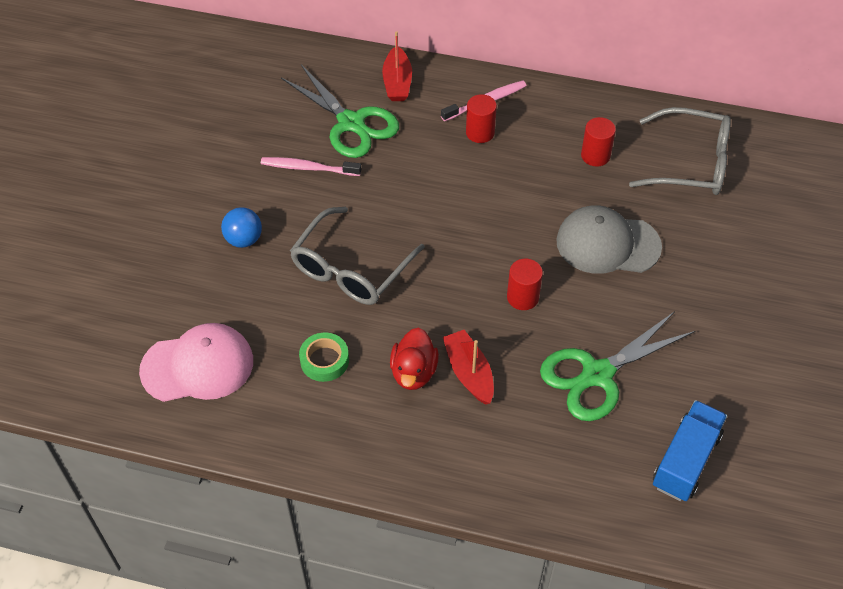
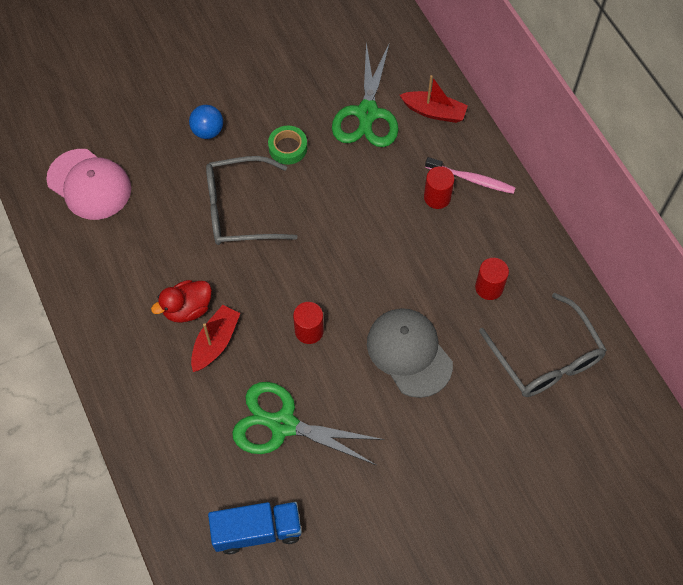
camera: 50 degrees right, 10 degrees up
(308, 168) = (302, 120): pink toothbrush -> none
(324, 360) = (153, 250): green tape -> green tape (288, 148)
(397, 82) = (434, 112): red boat -> red boat turned 120 degrees counterclockwise

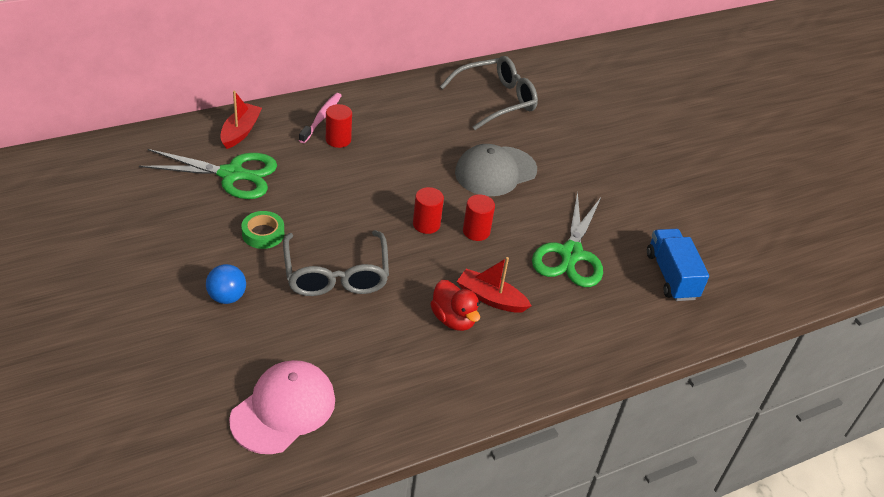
camera: 95 degrees left, 20 degrees down
(489, 287) = (432, 121): red cylinder -> red cylinder (426, 224)

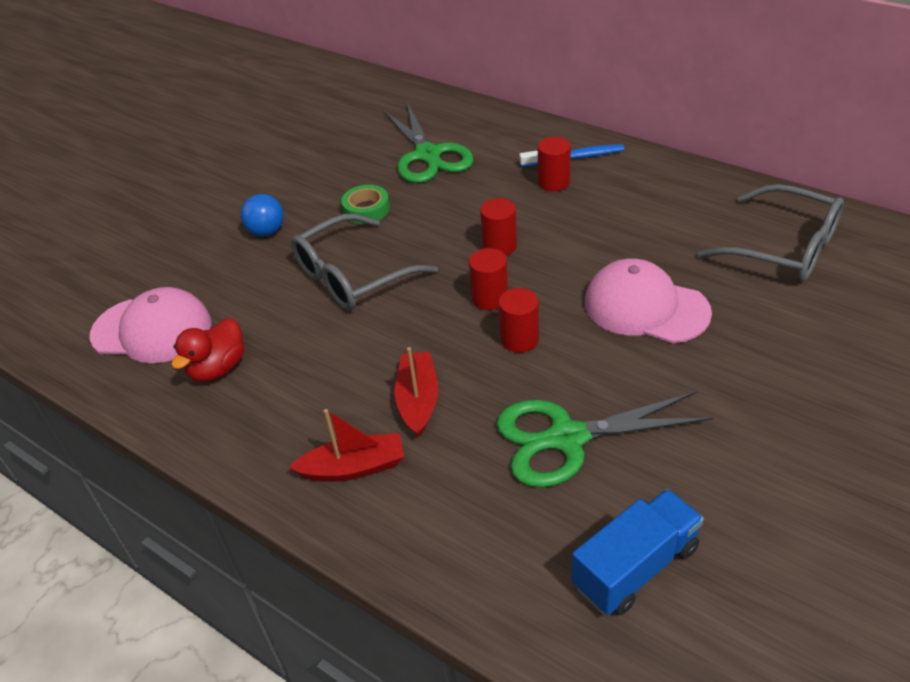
camera: 70 degrees right, 0 degrees up
(240, 132) = (492, 130): red boat -> red boat (353, 467)
(321, 118) = (574, 157): pink toothbrush -> blue toothbrush
(379, 195) = (499, 246): none -> red cylinder
(453, 319) = (358, 386): red duck -> red duck (218, 368)
(495, 171) = (645, 307): grey cap -> pink cap

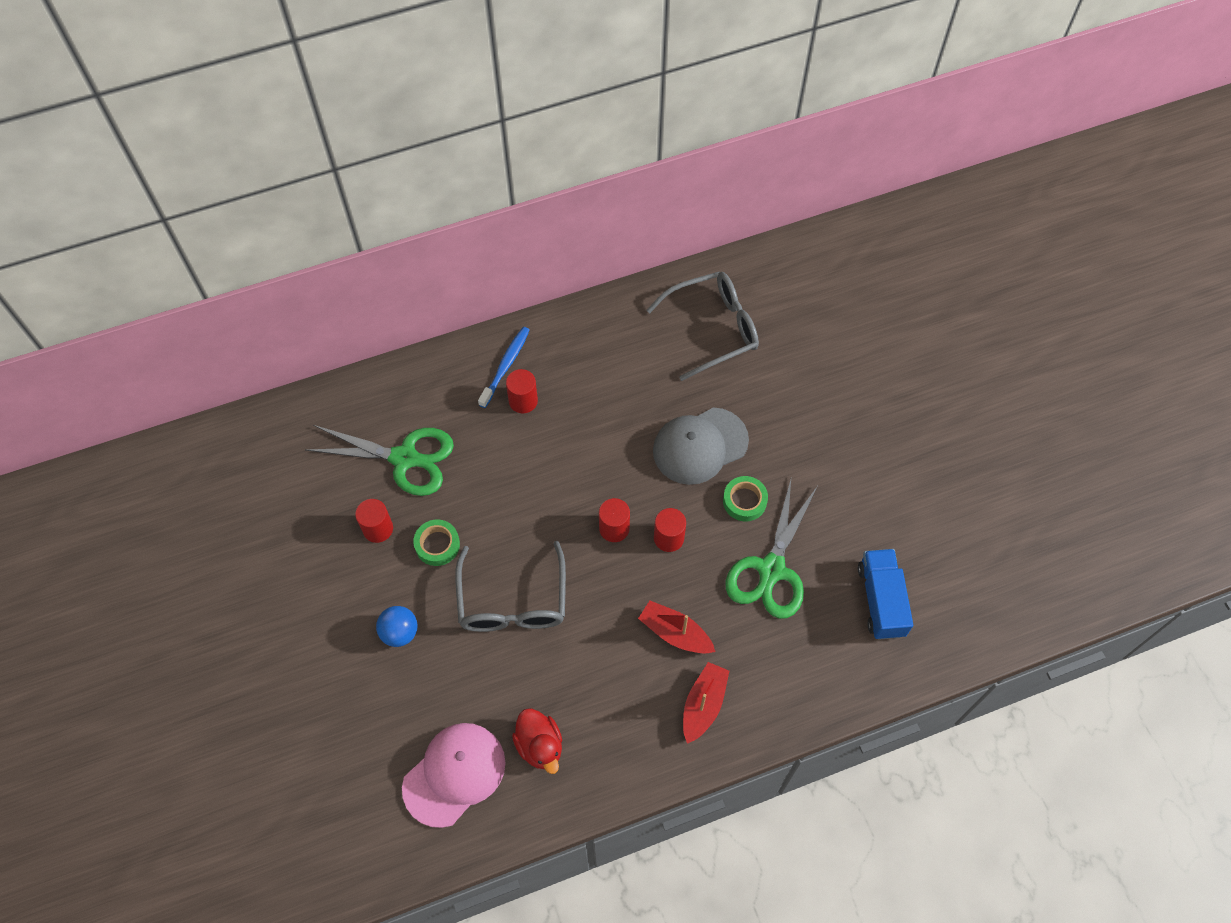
camera: 60 degrees left, 20 degrees up
(499, 246) = (564, 485): red cylinder -> red cylinder (378, 529)
(624, 372) = (744, 501): none -> green tape
(645, 307) = (700, 446): pink cap -> grey cap

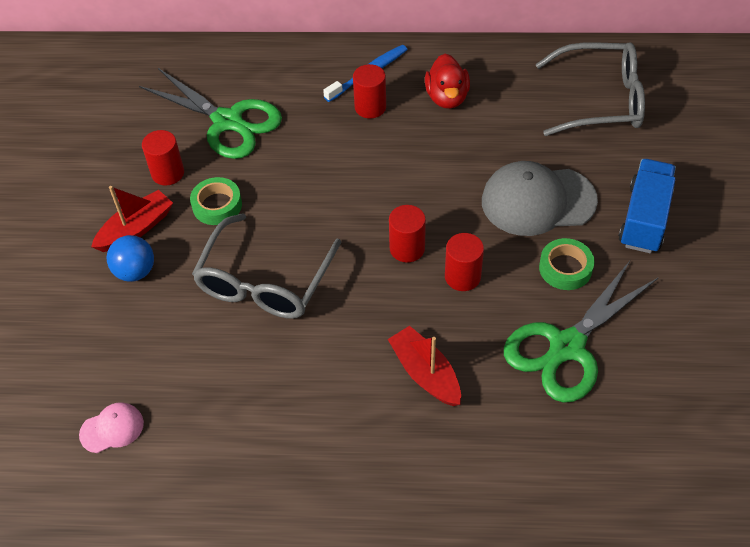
camera: 25 degrees right, 10 degrees down
(454, 774) = (112, 428): pink cap -> pink cap, size x0.48
(540, 745) = (217, 434): red duck -> red duck (447, 97)
(703, 705) = (423, 460): red boat -> red boat (136, 229)
(881, 600) = (689, 424): blue truck -> blue truck (644, 218)

